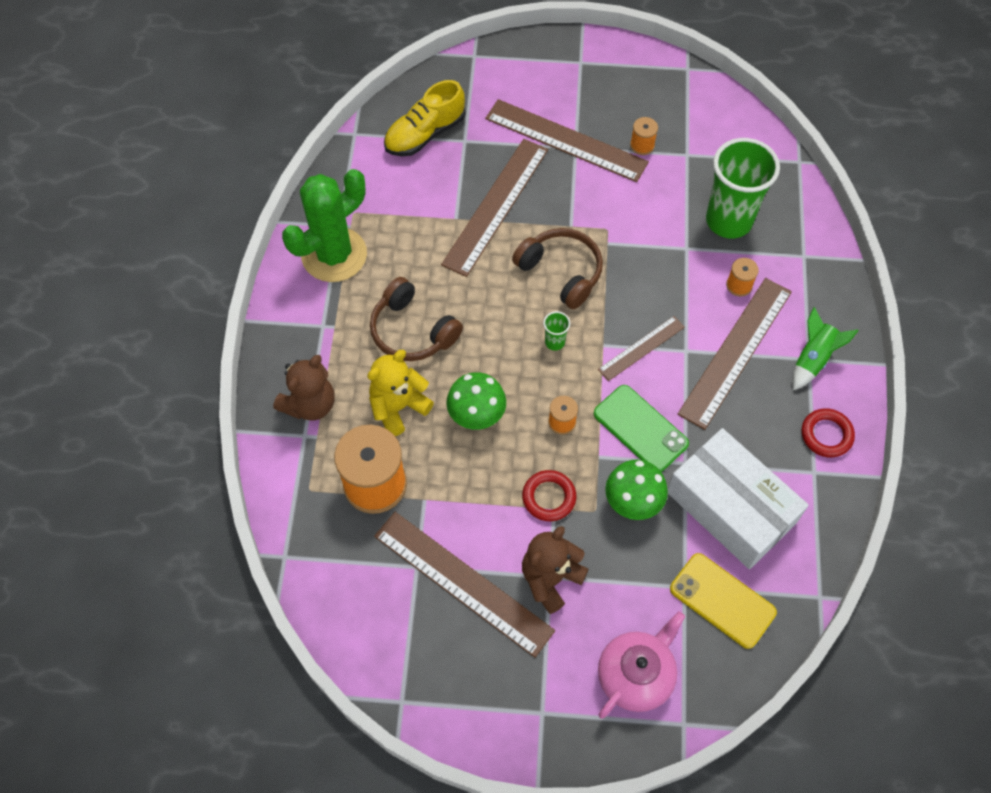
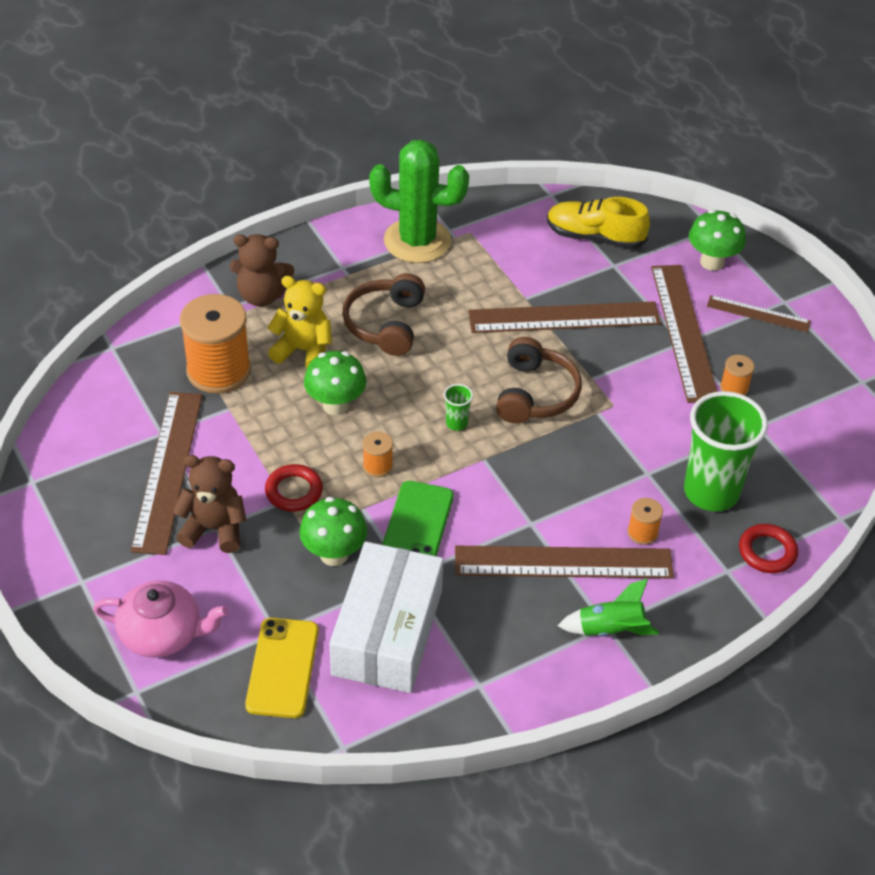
camera: 55 degrees right, 15 degrees down
(508, 79) = (712, 262): none -> green mushroom
(641, 348) = (504, 488): brown ruler -> brown ruler (758, 314)
(826, 435) = (530, 678): red ring -> red ring (767, 552)

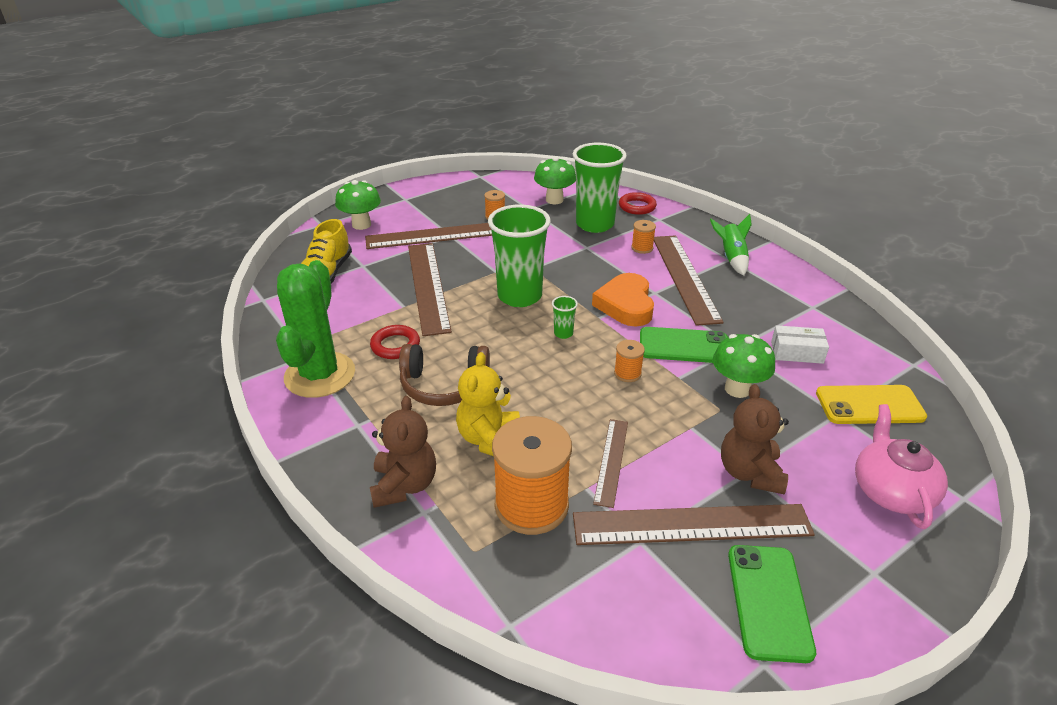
camera: 95 degrees left, 10 degrees down
(80, 500) = (769, 601): none -> green phone
(294, 491) = (678, 422): red ring -> red ring (395, 345)
(335, 405) = (561, 407): green mushroom -> green mushroom (554, 200)
(387, 632) = (797, 352): white box -> white box, size x0.46
(506, 489) = (626, 305): none -> orange heart
(535, 394) = (519, 296): brown headphones -> green cup
(758, 314) = (418, 208): brown ruler -> brown ruler (611, 461)

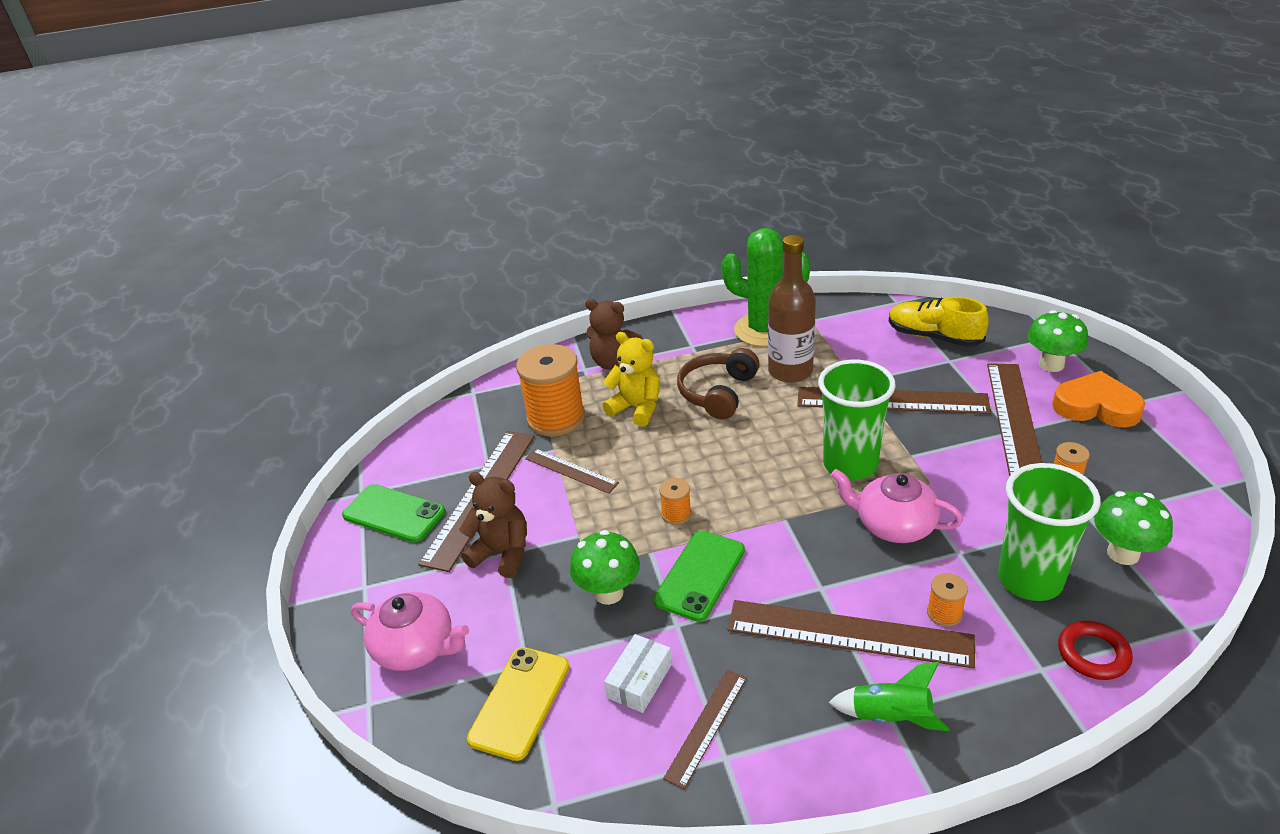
camera: 115 degrees right, 0 degrees up
(395, 345) = (790, 371): red ring -> brown bottle
(563, 333) = (764, 483): green cup -> none
(576, 271) = (894, 525): none -> pink teapot
(626, 305) = (801, 550): orange heart -> orange heart (1096, 406)
(800, 317) = (706, 726): none -> brown ruler

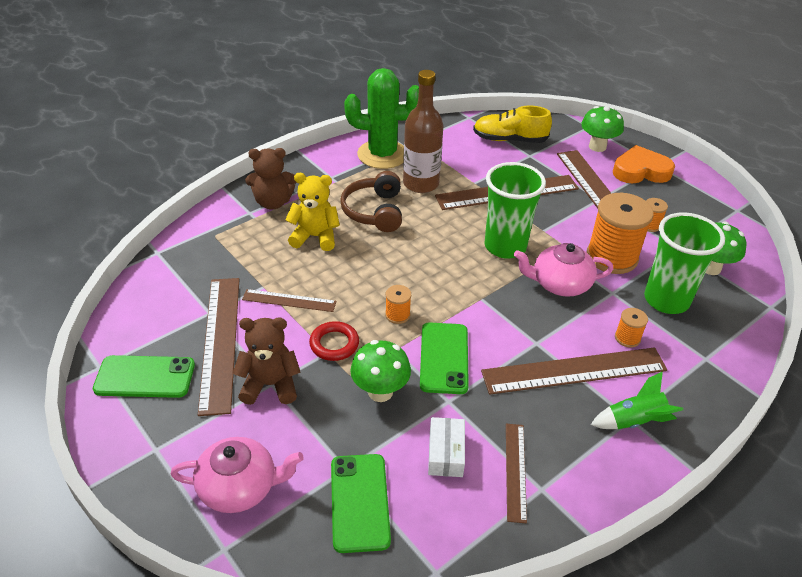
camera: 30 degrees left, 5 degrees up
(520, 702) = (359, 502): yellow phone -> green phone
(556, 418) = (249, 259): orange spool -> orange spool (612, 257)
(1093, 654) = (729, 339): red ring -> red ring (334, 344)

